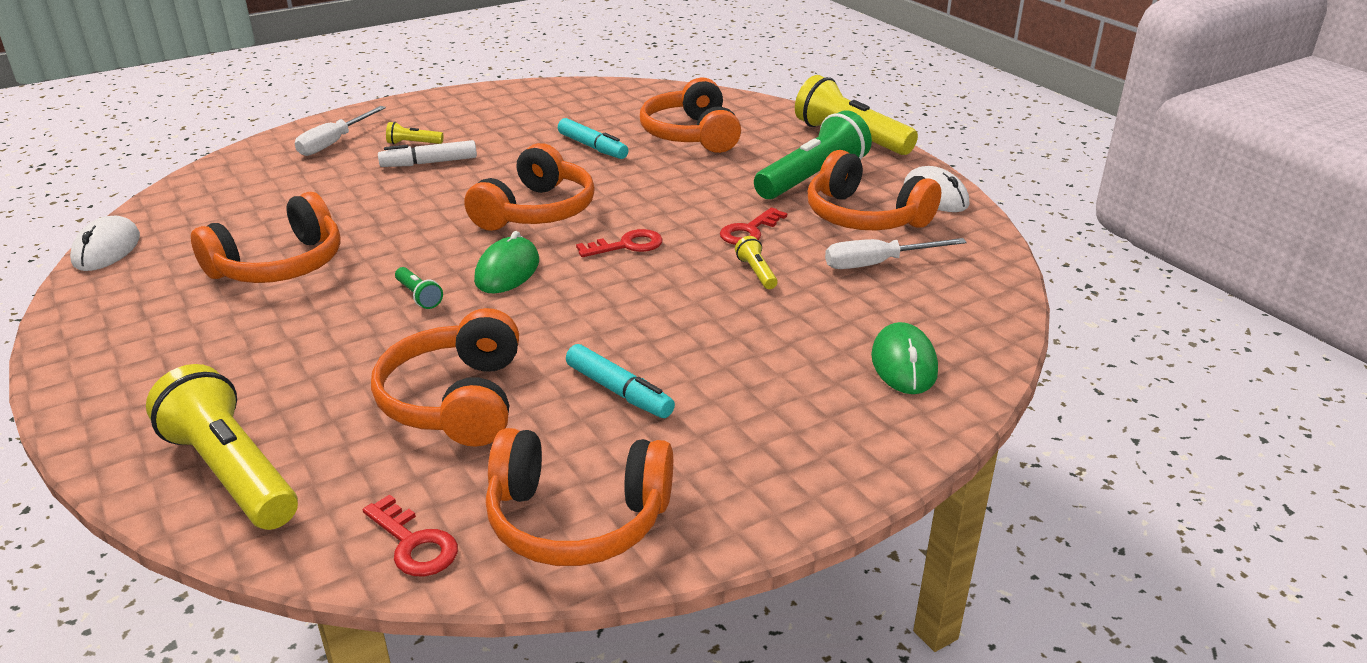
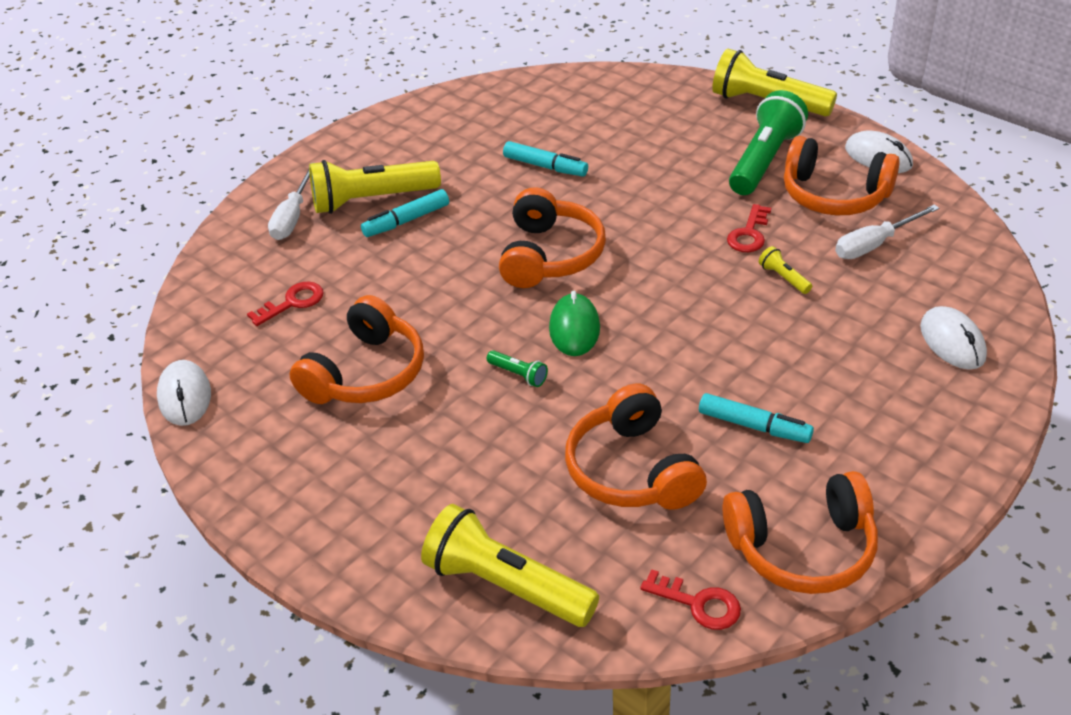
camera: 15 degrees left, 10 degrees up
(413, 143) = (372, 200): yellow flashlight -> yellow flashlight, size x2.35
(429, 163) = (406, 221): white marker -> turquoise marker
(627, 245) = (657, 275): red key -> red key (292, 303)
(691, 135) = (625, 131): orange headphones -> none
(904, 364) = (952, 342): green mouse -> white mouse

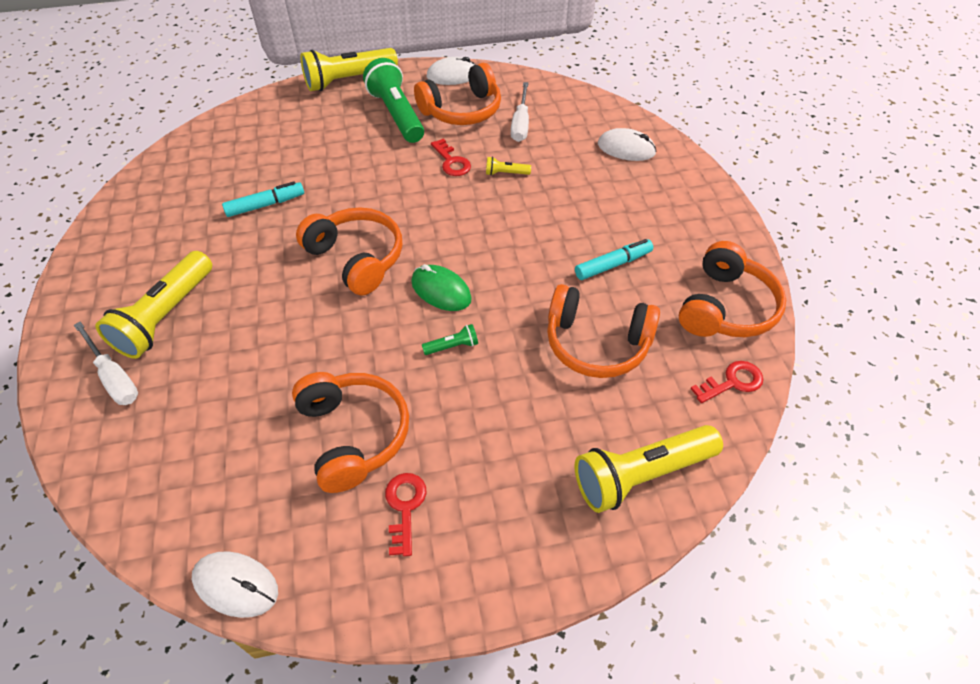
camera: 55 degrees left, 10 degrees up
(292, 303) = (217, 437): red key -> red key (405, 507)
(406, 221) = (218, 310): turquoise marker -> none

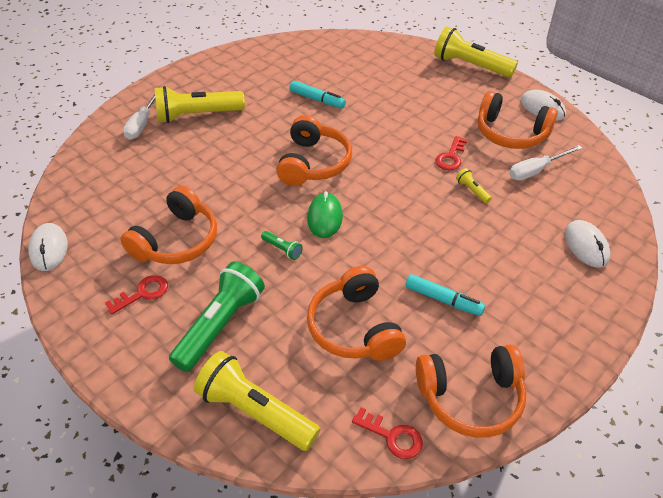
camera: 55 degrees right, 5 degrees down
(396, 114) = (465, 105): green flashlight -> green flashlight (220, 325)

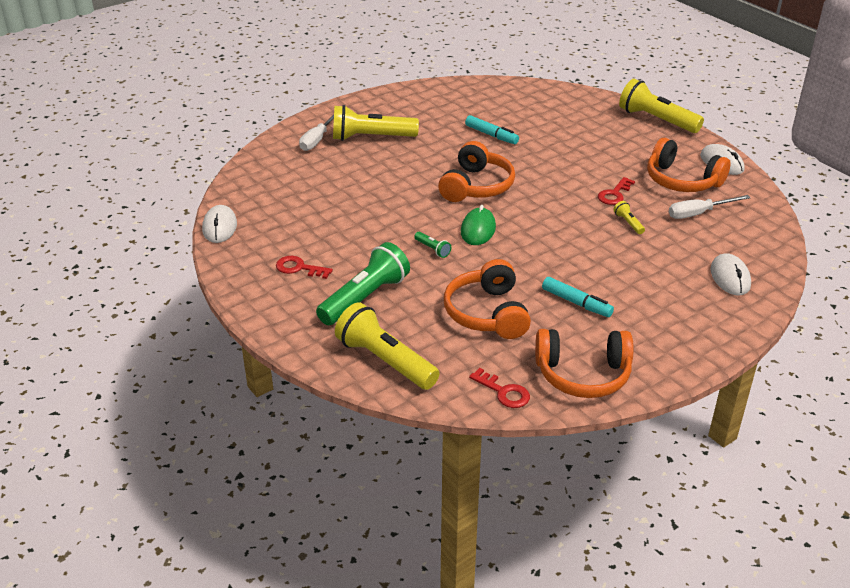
camera: 10 degrees right, 10 degrees down
(143, 293) = (299, 268): red key -> red key turned 135 degrees counterclockwise
(176, 240) = (335, 233): orange headphones -> none

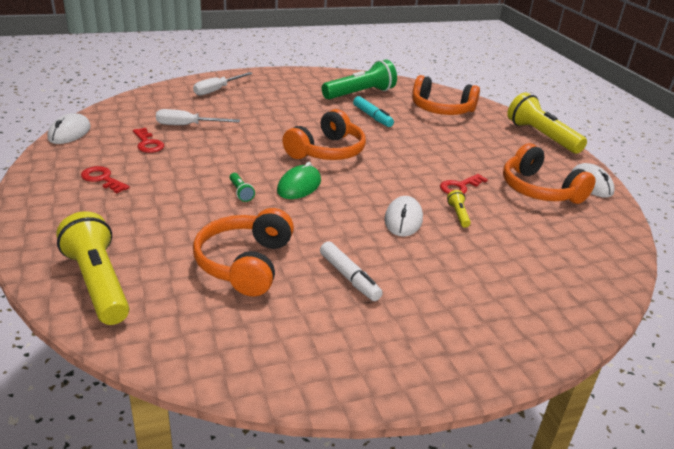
camera: 15 degrees right, 5 degrees down
(365, 298) = (136, 219): green flashlight -> green flashlight (360, 94)
(371, 137) = (263, 98): yellow flashlight -> none
(504, 392) = (193, 352): red key -> red key (148, 143)
(576, 303) = (349, 277): turquoise marker -> white marker
(583, 374) = (300, 358): orange headphones -> orange headphones (441, 109)
(698, 213) = (541, 223): white screwdriver -> white screwdriver (188, 125)
(730, 277) = (545, 295): white mouse -> white mouse (403, 220)

